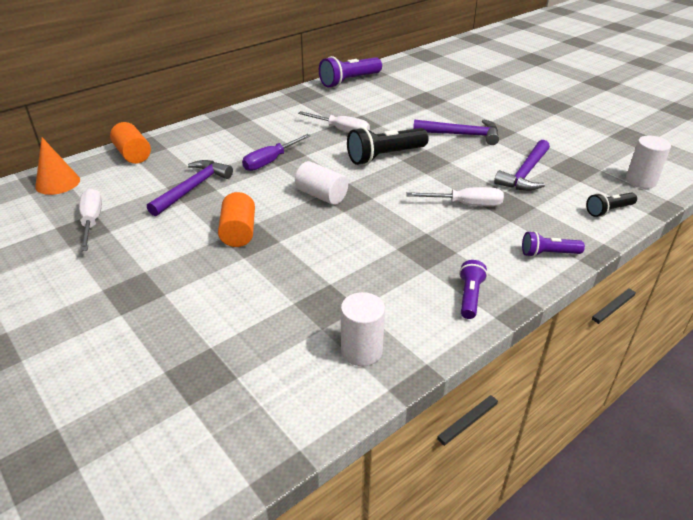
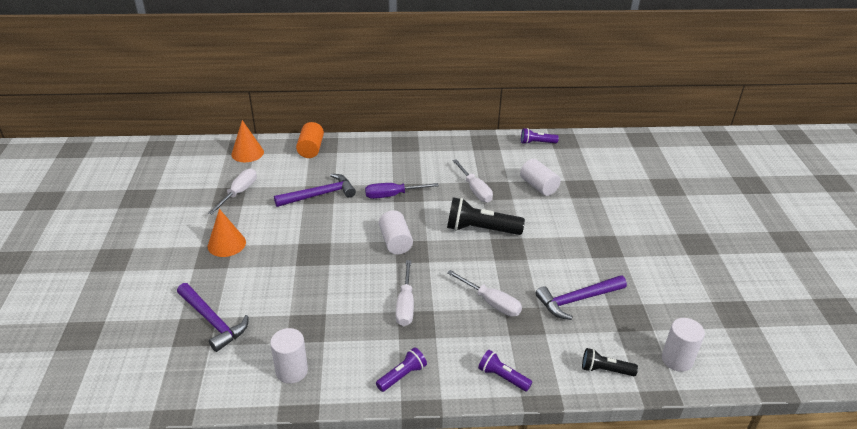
camera: 35 degrees right, 0 degrees up
(136, 273) = (226, 244): none -> orange cone
(238, 232) = (312, 244): orange cylinder -> none
(349, 81) = (537, 143): purple flashlight -> purple flashlight, size x0.57
(391, 109) = (538, 186): none -> white cylinder
(397, 240) = (405, 305): none -> white screwdriver
(461, 135) = (569, 237): purple hammer -> purple hammer (213, 321)

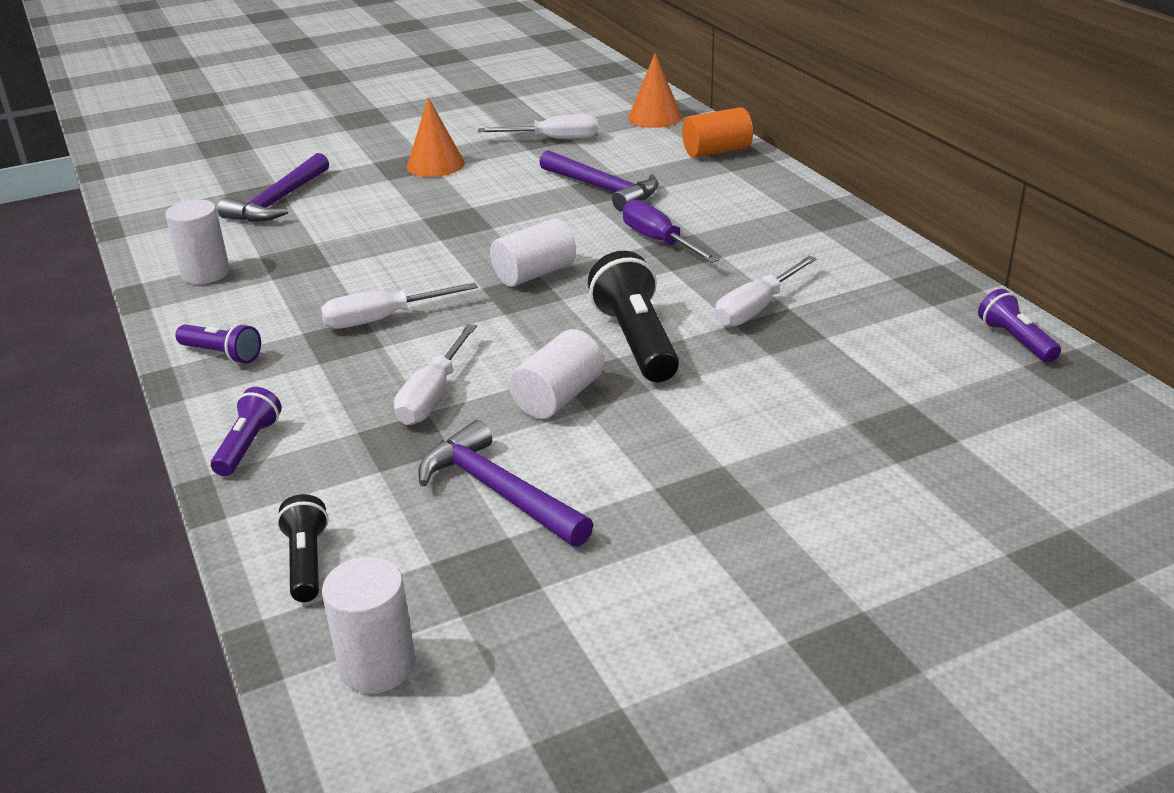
camera: 70 degrees right, 5 degrees down
(538, 186) = (847, 374): white cylinder -> white cylinder (558, 397)

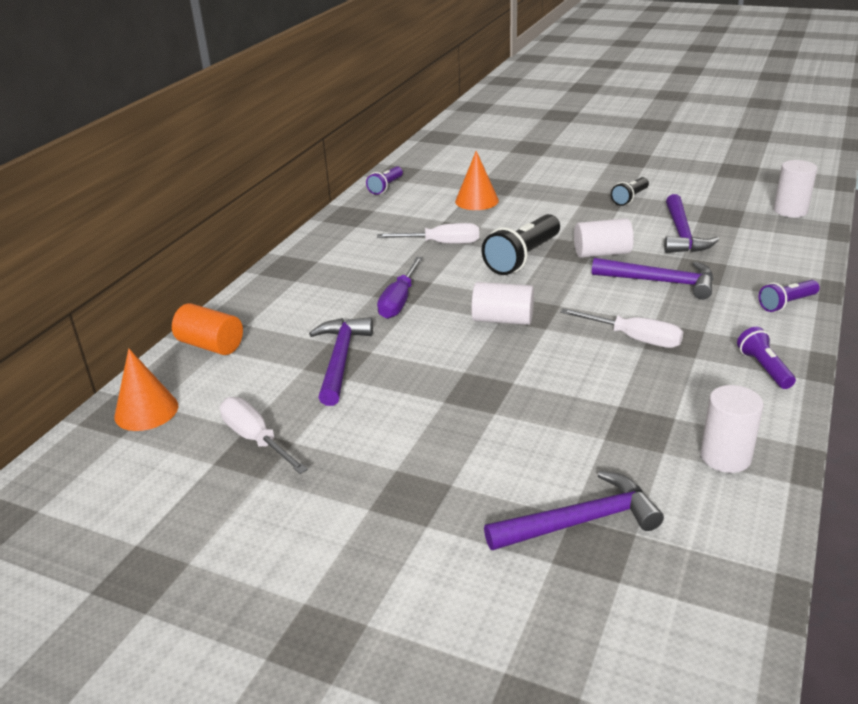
camera: 130 degrees left, 0 degrees up
(307, 562) = (793, 247): black flashlight -> black flashlight (630, 198)
(433, 395) = (660, 282): white screwdriver -> purple hammer
(435, 165) = (388, 475): orange cone -> orange cone (476, 201)

